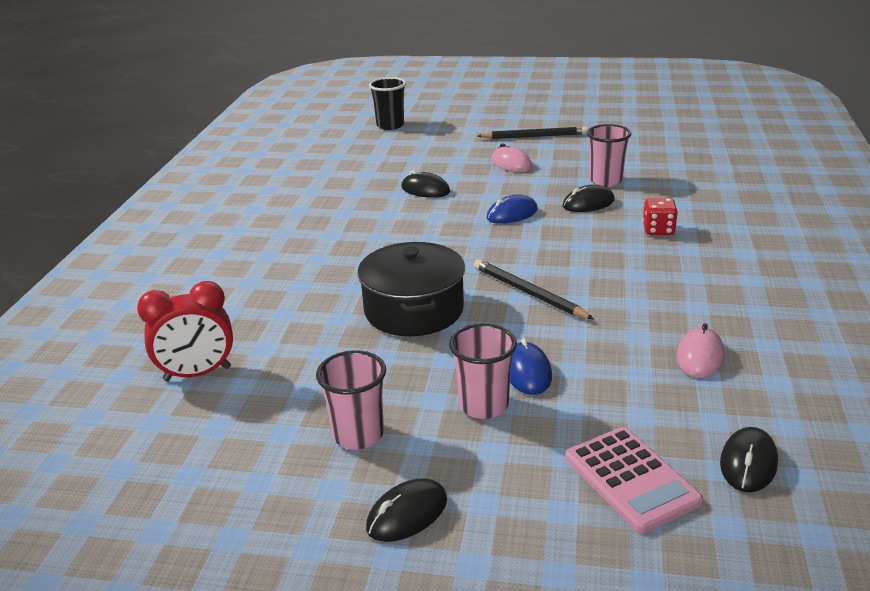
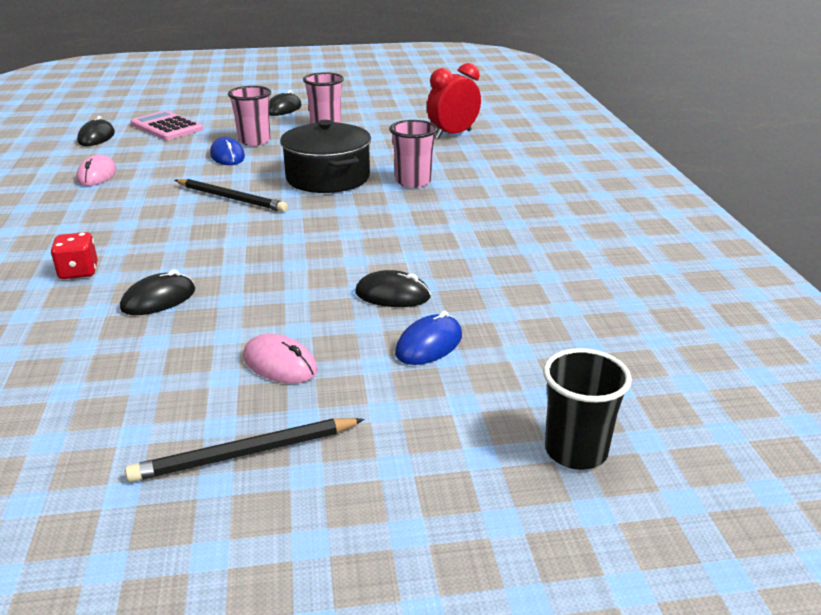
camera: 160 degrees right, 0 degrees up
(512, 214) = (261, 272): blue mouse -> blue mouse (429, 345)
(605, 180) = (123, 345): pink cup -> pink cup (413, 182)

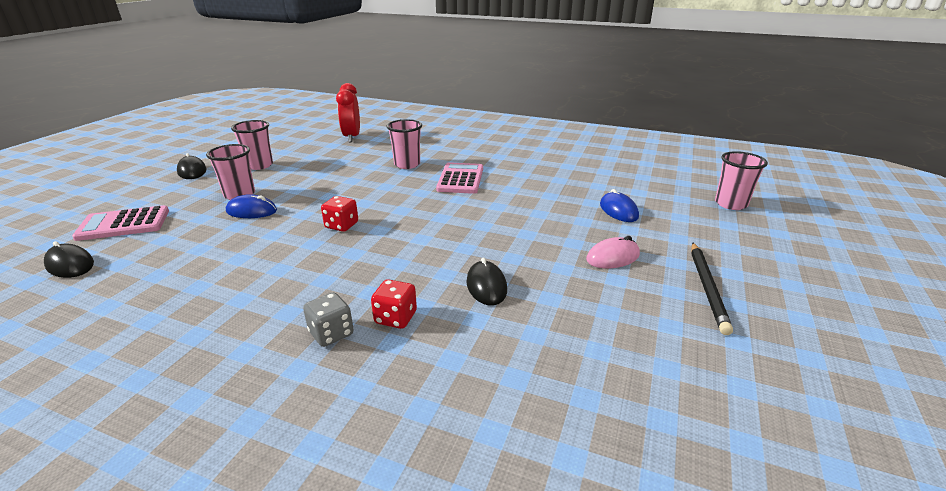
camera: 60 degrees left, 0 degrees up
(44, 253) = (331, 333): none -> grey dice
(97, 175) = (181, 279): pink mouse -> none
(231, 198) = (341, 225): black pencil -> red dice
(328, 178) = (359, 186): black pot -> none
(392, 295) = (554, 206): black mouse -> none
(408, 219) = (460, 179): none -> pink calculator
(575, 451) = (730, 204): black cup -> pink cup

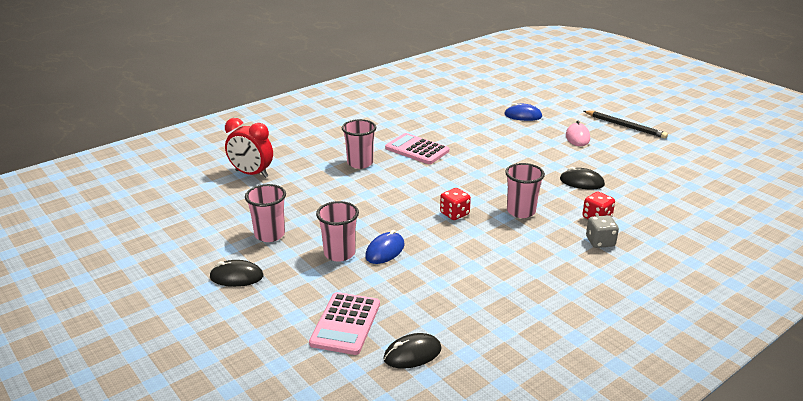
camera: 60 degrees left, 0 degrees up
(730, 204) = (544, 84): pink cup -> pink cup (521, 211)

